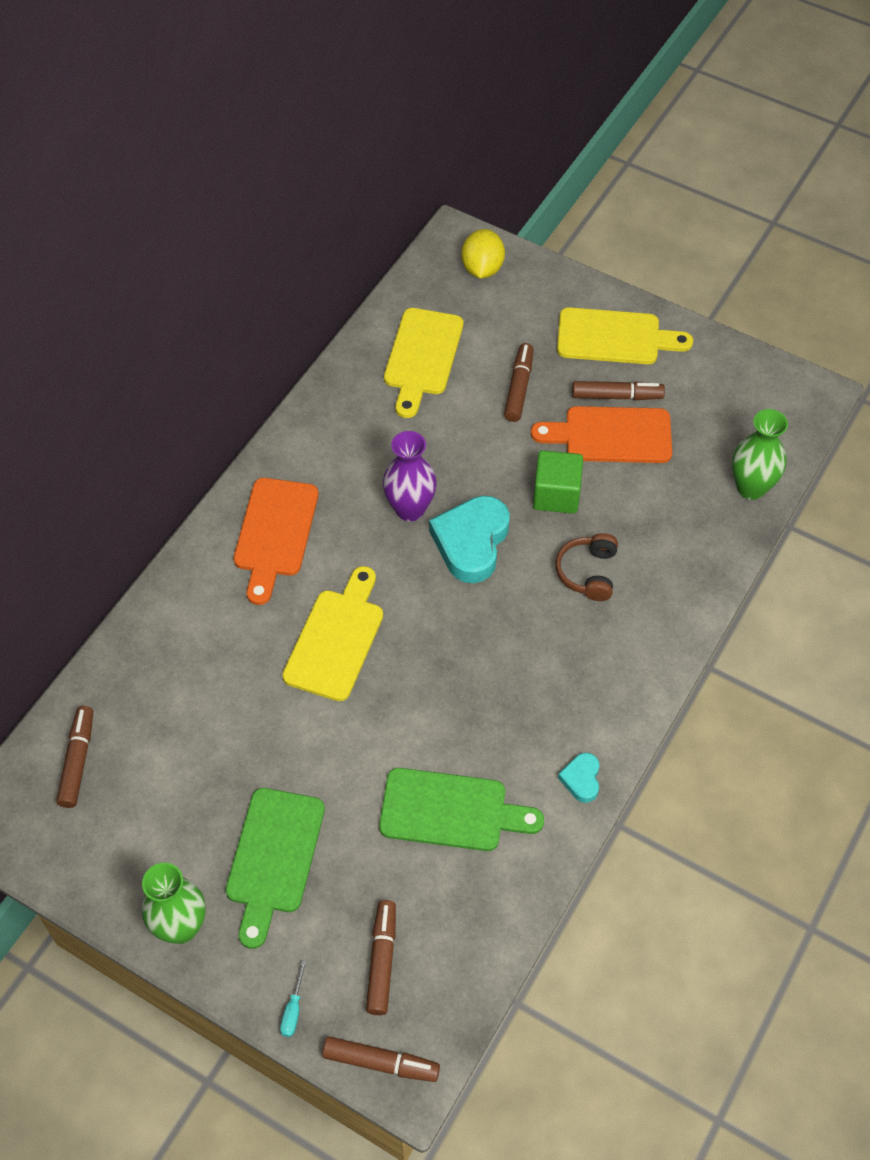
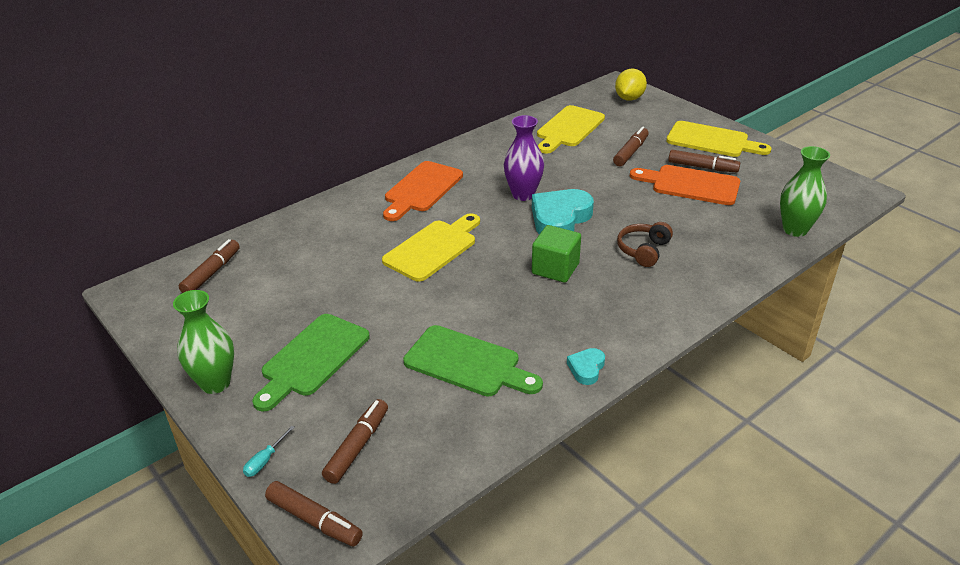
camera: 20 degrees right, 20 degrees down
(556, 495) = (636, 206): green cube -> green cube (555, 268)

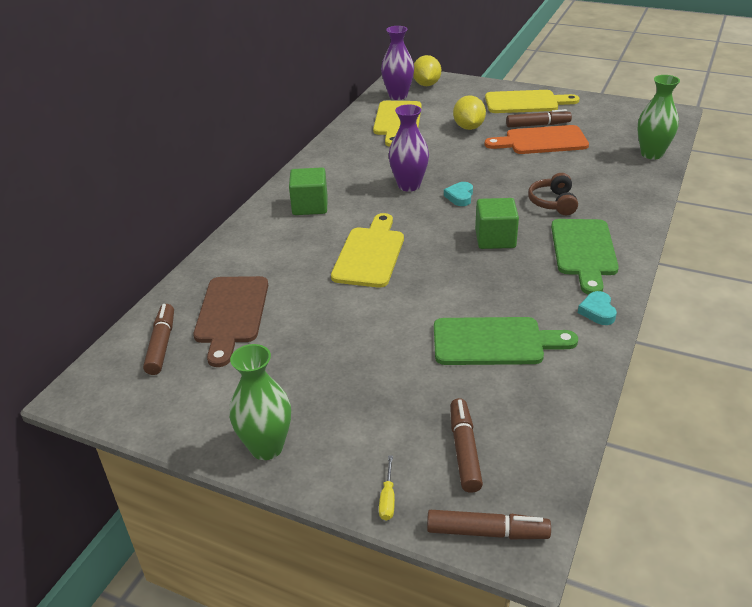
camera: 25 degrees left, 0 degrees up
(265, 460) = (387, 498): turquoise screwdriver -> yellow screwdriver
(281, 265) = (231, 314): none -> brown cutting board
(312, 358) = (346, 389): green cutting board -> green cutting board (584, 251)
(422, 189) = (310, 206): orange cutting board -> green cube
(560, 218) = (460, 197): turquoise heart -> turquoise heart, size x0.49
(591, 103) = (398, 96): none -> purple vase
(630, 152) = (468, 127): brown marker -> yellow lemon

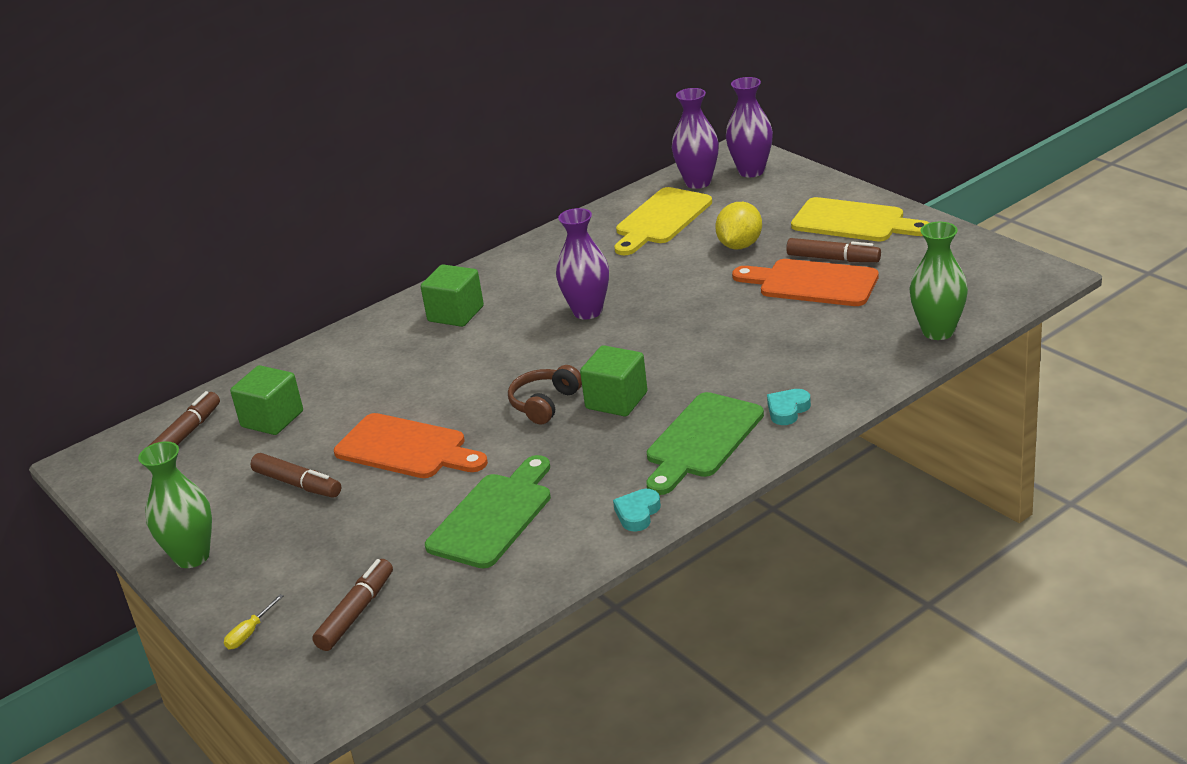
camera: 30 degrees right, 5 degrees down
(231, 314) = (272, 419): brown cutting board -> green cube
(370, 254) = (464, 386): yellow cutting board -> none
(371, 309) = (406, 448): none -> orange cutting board
(426, 84) = (751, 171): yellow lemon -> purple vase
(460, 197) = (631, 338): turquoise heart -> turquoise heart (787, 410)
(487, 532) = (304, 688): brown marker -> brown marker (297, 484)
(494, 342) = (493, 516): green cutting board -> green cutting board turned 90 degrees counterclockwise
(553, 203) = (733, 371): brown headphones -> brown headphones (545, 404)

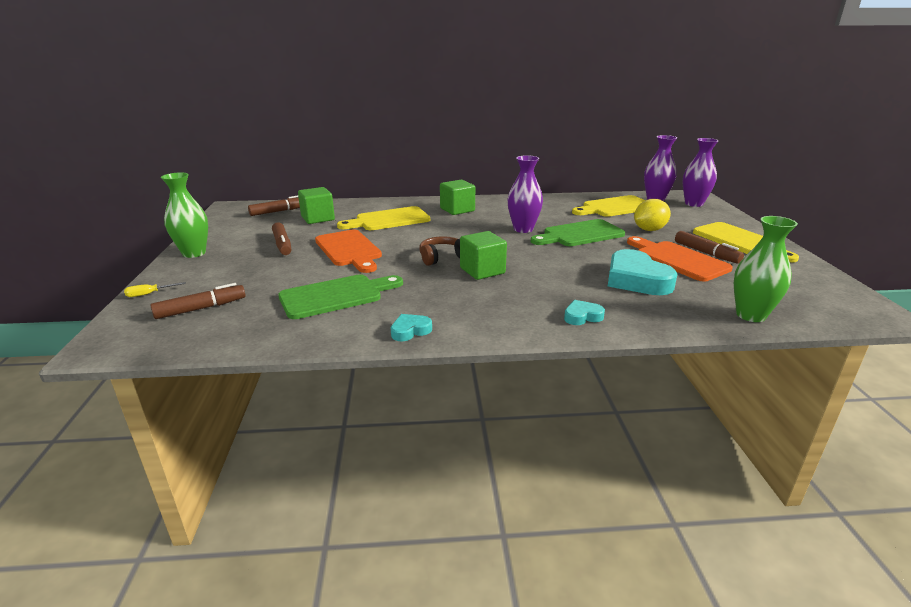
camera: 30 degrees right, 5 degrees down
(384, 375) = (389, 220): none -> yellow cutting board
(702, 440) = (504, 309): green cutting board -> green cutting board (580, 234)
(795, 334) = (636, 280): none -> turquoise heart

